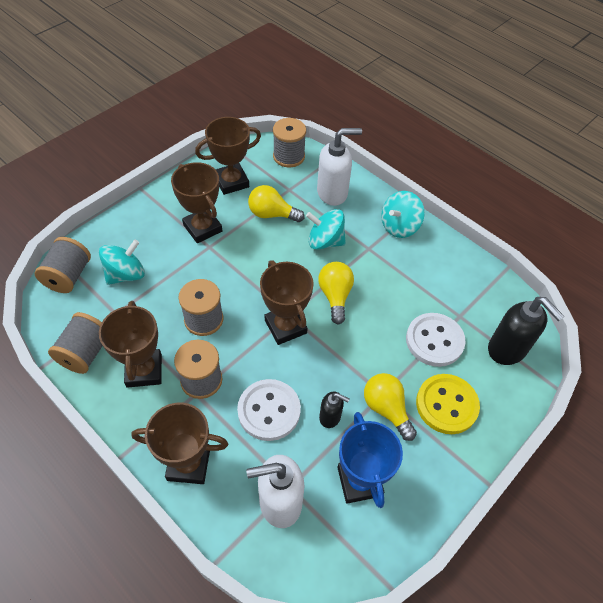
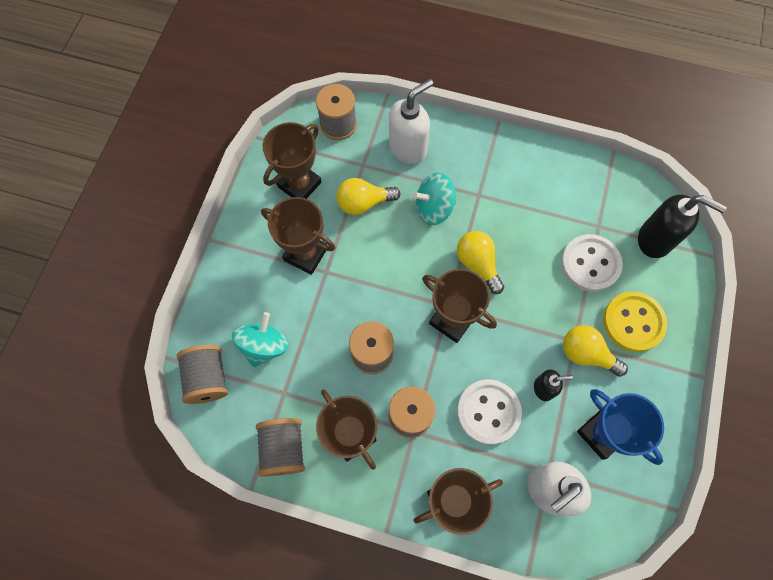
camera: 25 degrees left, 15 degrees up
(399, 226) = (493, 155): turquoise spinning top -> none

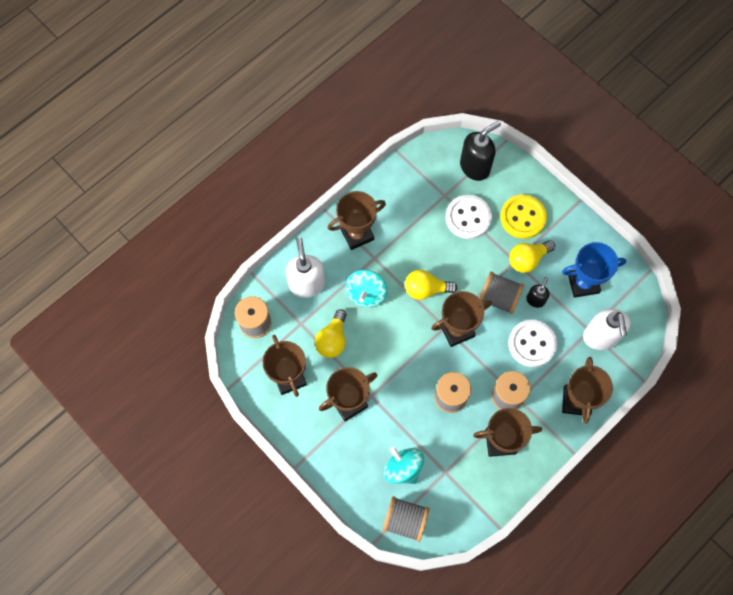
camera: 60 degrees left, 0 degrees up
(283, 449) = (485, 492): grey spool -> grey spool (499, 298)
(493, 165) = (357, 234): none -> brown trophy

